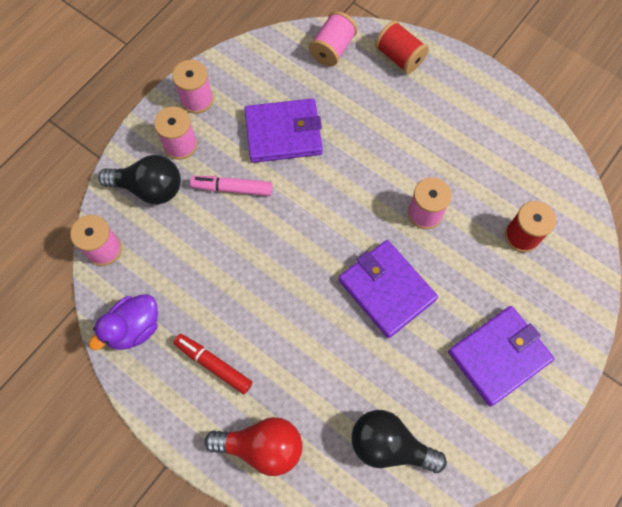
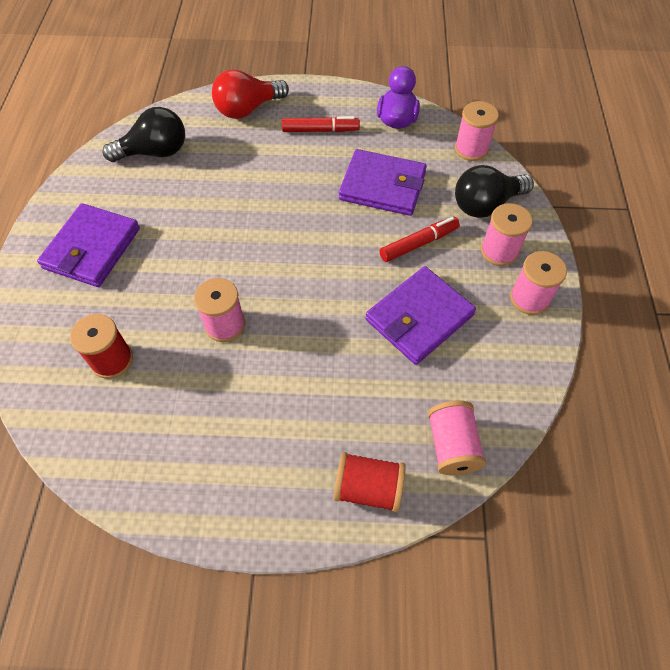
camera: 145 degrees right, 10 degrees down
(232, 188) = (419, 243): pink marker -> red marker
(386, 290) = (221, 243): purple wallet -> purple wallet (382, 186)

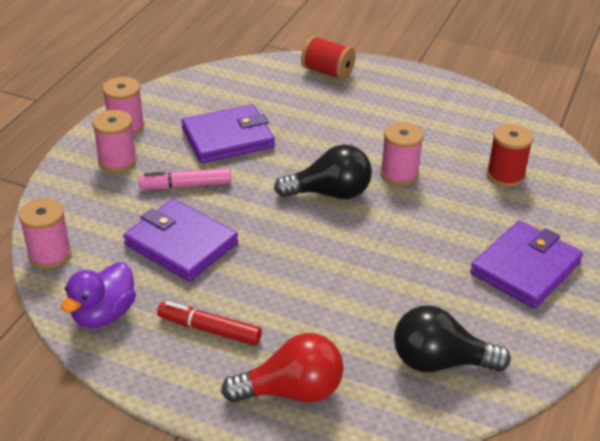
camera: 160 degrees left, 20 degrees down
(419, 243) = (185, 185): red marker -> pink marker
(452, 446) = (258, 75): pink spool -> none
(486, 205) = (91, 199): black light bulb -> black light bulb (330, 193)

